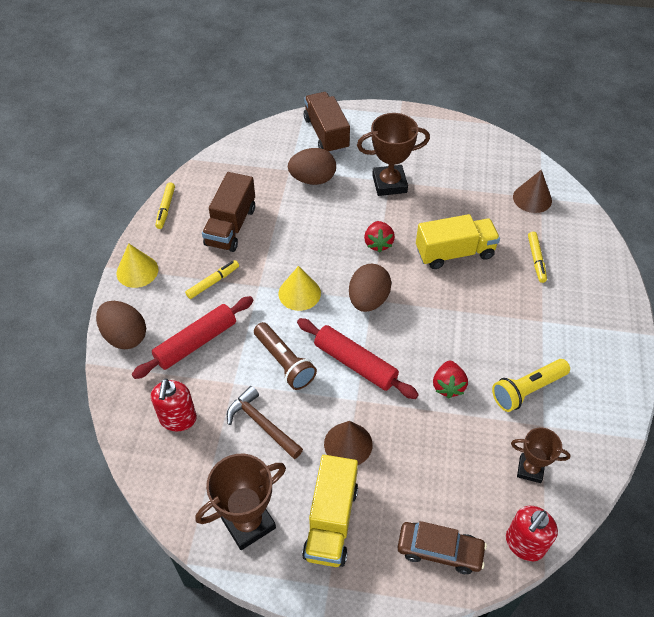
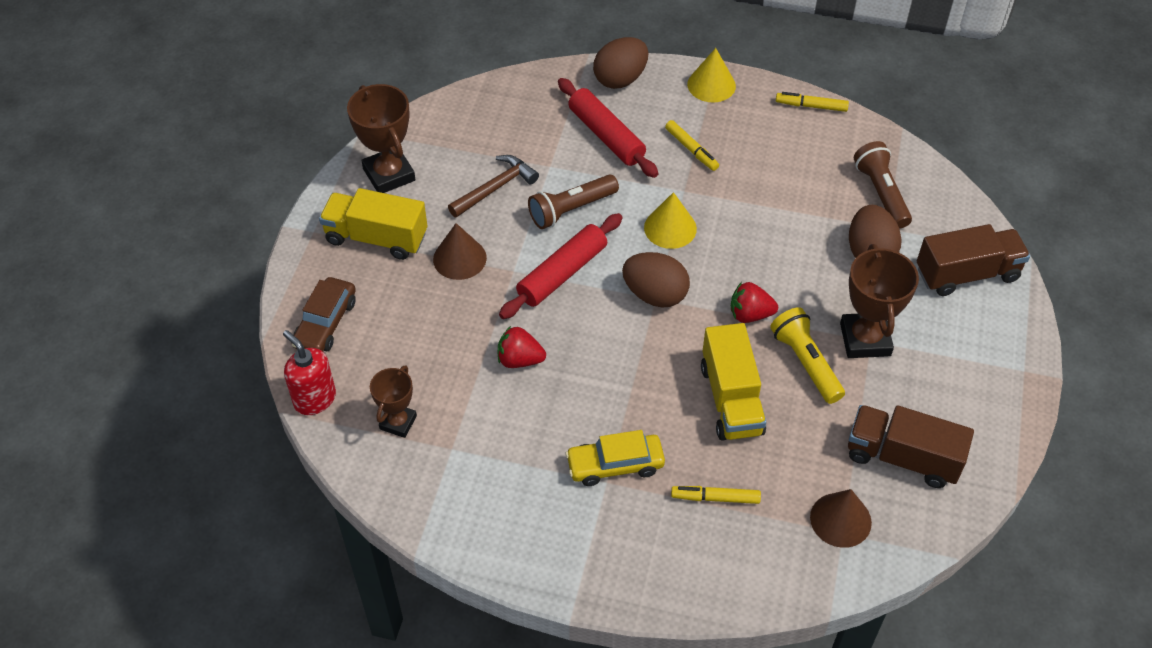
camera: 95 degrees right, 0 degrees up
(178, 419) = (512, 122): red soap dispenser -> none
(231, 226) = (781, 166): brown truck -> brown truck (902, 457)
(256, 172) = (881, 193): none -> brown flashlight
(527, 317) = (615, 465): none -> yellow car
(527, 390) = (503, 441): yellow flashlight -> yellow flashlight (806, 362)

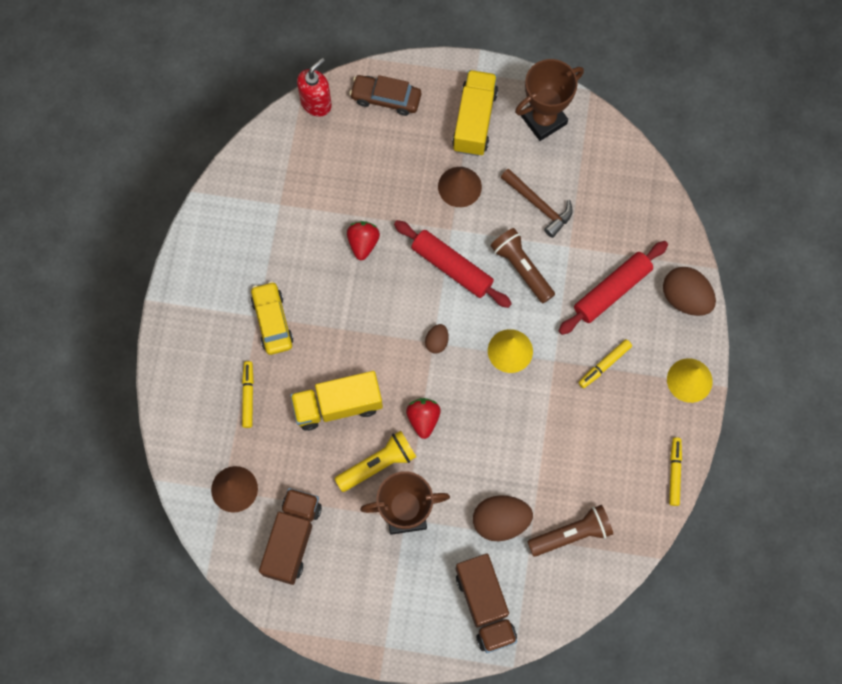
camera: 85 degrees right, 20 degrees up
(398, 422) = (300, 164): brown trophy -> none
(655, 295) = (437, 342): brown egg -> brown egg, size x0.53

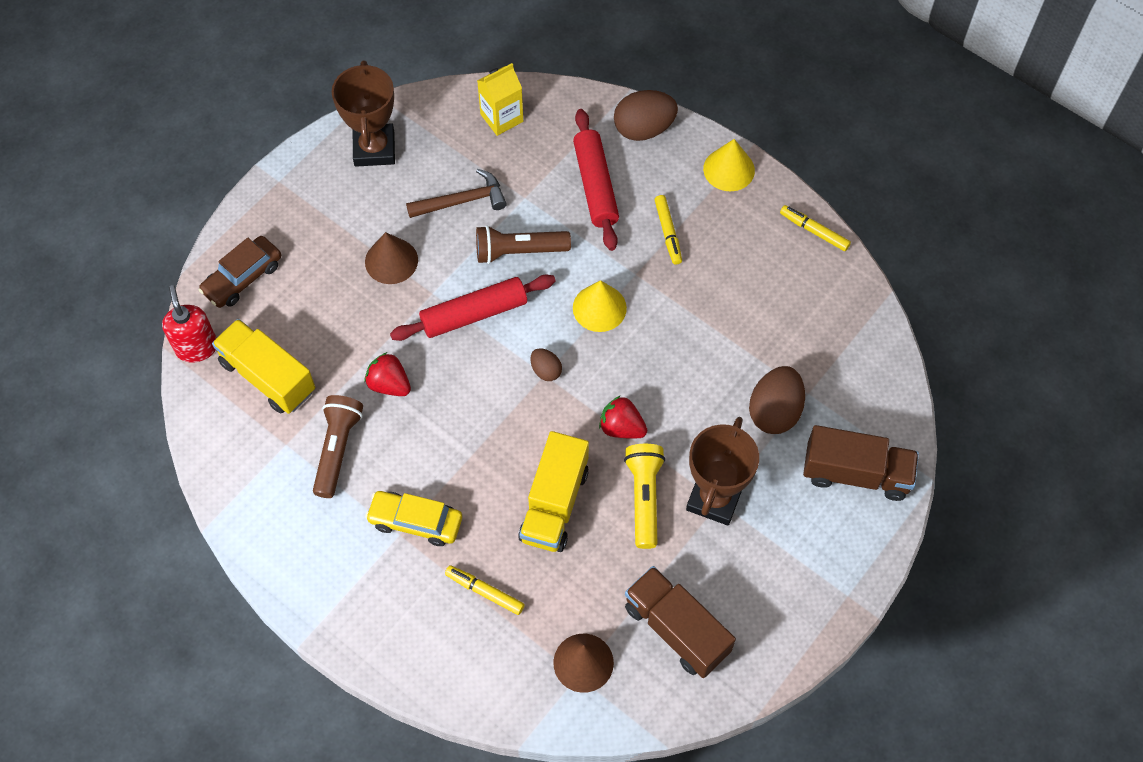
camera: 60 degrees left, 10 degrees down
(474, 121) = (329, 210): yellow truck -> yellow truck (268, 376)
(572, 534) = (825, 353): brown flashlight -> brown flashlight (338, 449)
(627, 191) = (501, 118): none -> yellow carton

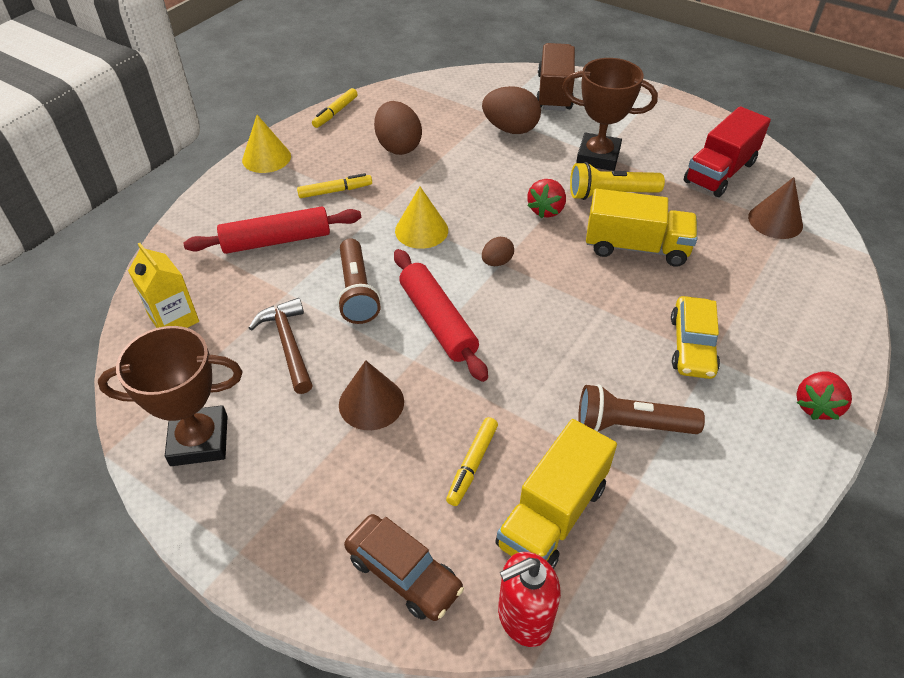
camera: 95 degrees left, 15 degrees down
(389, 384) = (537, 386): red strawberry -> red strawberry (816, 406)
(484, 592) = (742, 287): yellow marker -> yellow marker (472, 464)
(644, 129) = (210, 211): brown egg -> brown egg (398, 147)
(676, 629) = (720, 172): brown truck -> red truck

